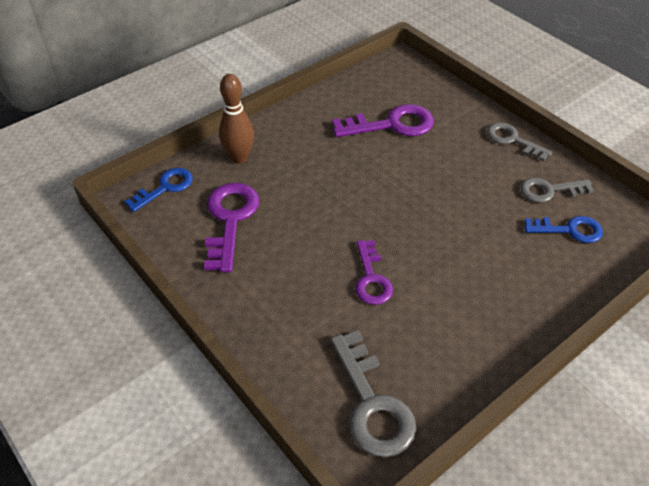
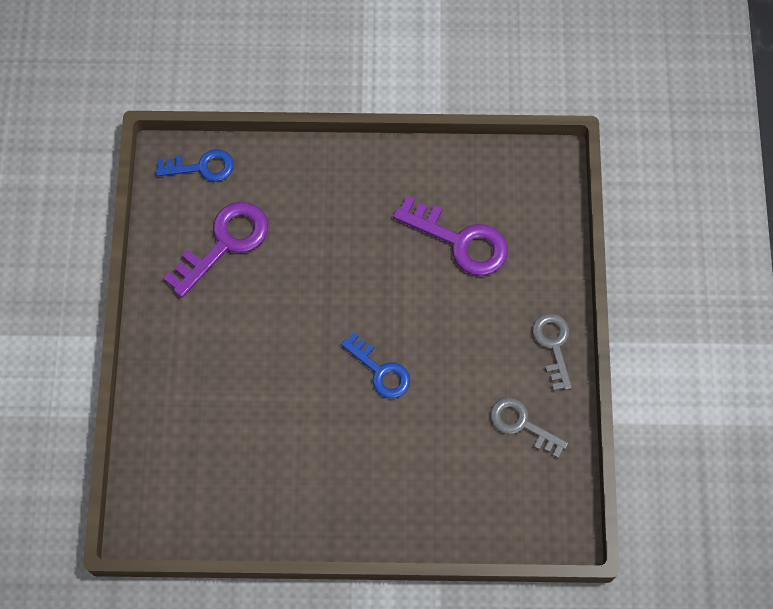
camera: 40 degrees right, 20 degrees up
(239, 158) = (289, 178): brown bowling pin -> none
(371, 278) = (281, 389): purple key -> none
(372, 404) = (182, 491): grey key -> none
(569, 230) = (491, 475): blue key -> blue key (380, 371)

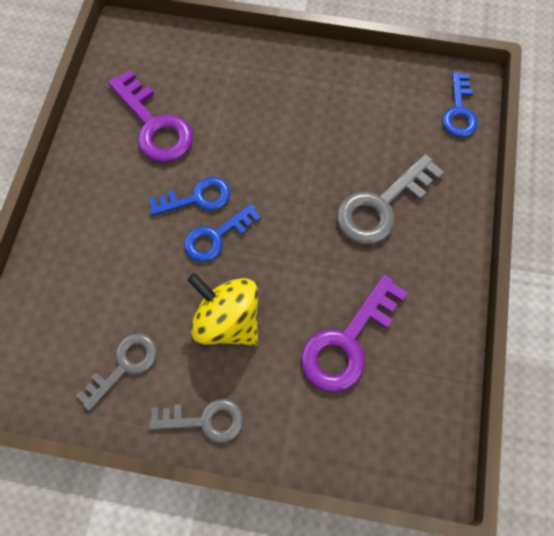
camera: 100 degrees right, 0 degrees up
(224, 243) = (375, 121): purple key -> purple key (154, 125)
(321, 227) = (381, 206): none -> grey key
(341, 398) = (197, 198): none -> blue key
(461, 344) = (227, 320): none -> yellow spinning top

